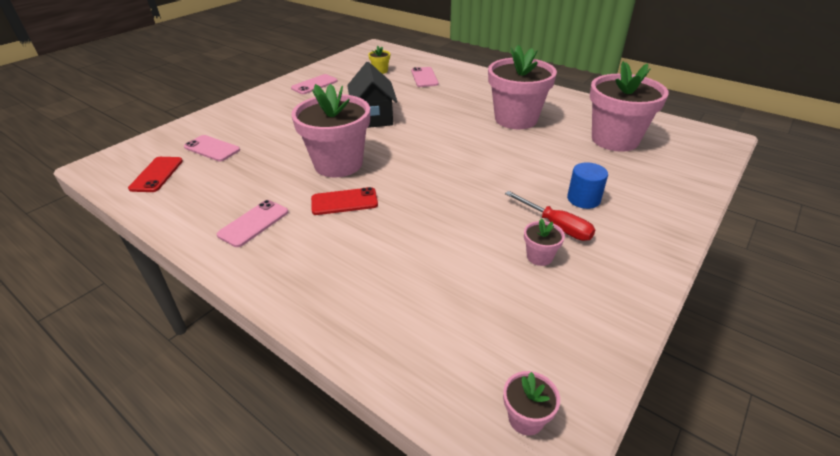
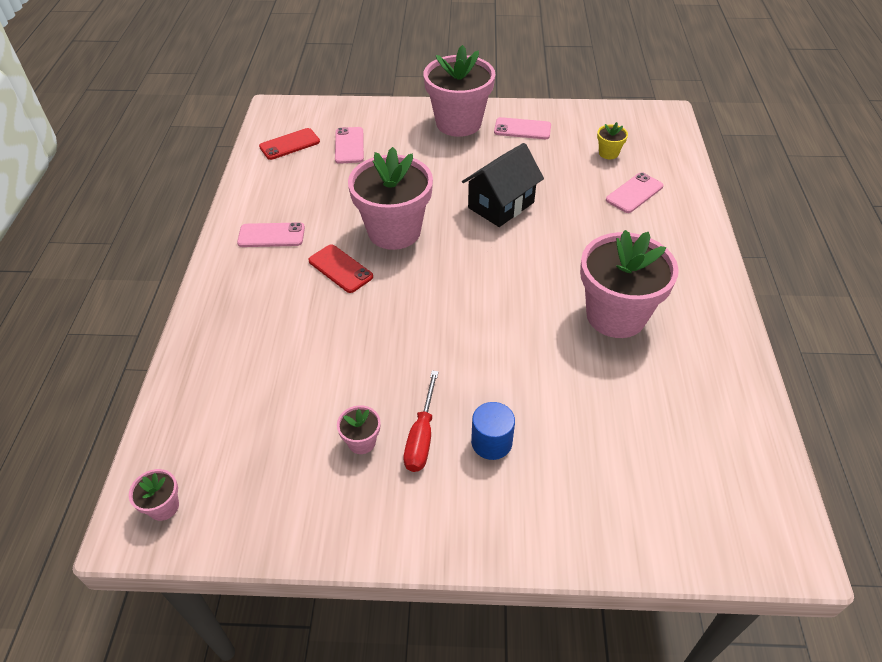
camera: 55 degrees right, 10 degrees up
(615, 140) = (660, 428): pink flower pot -> pink flower pot (458, 123)

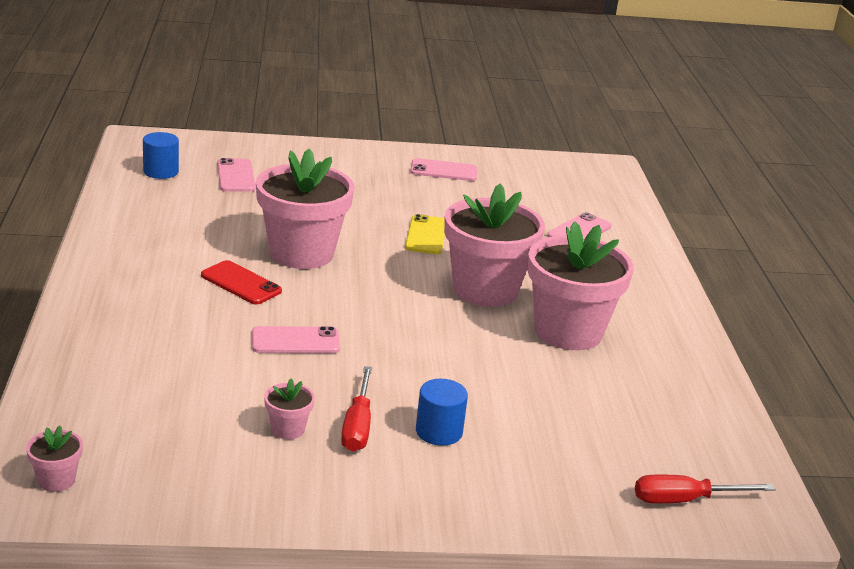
camera: 10 degrees left, 20 degrees down
(271, 235) = (151, 251): pink phone -> pink phone (295, 341)
(289, 144) = (161, 171): red phone -> blue cylinder
(458, 123) = (367, 162): pink flower pot -> pink flower pot (485, 290)
(501, 205) = (426, 235): black house -> yellow phone
(608, 153) = (546, 196): yellow flower pot -> none
(709, 527) = (685, 500): none -> red screwdriver

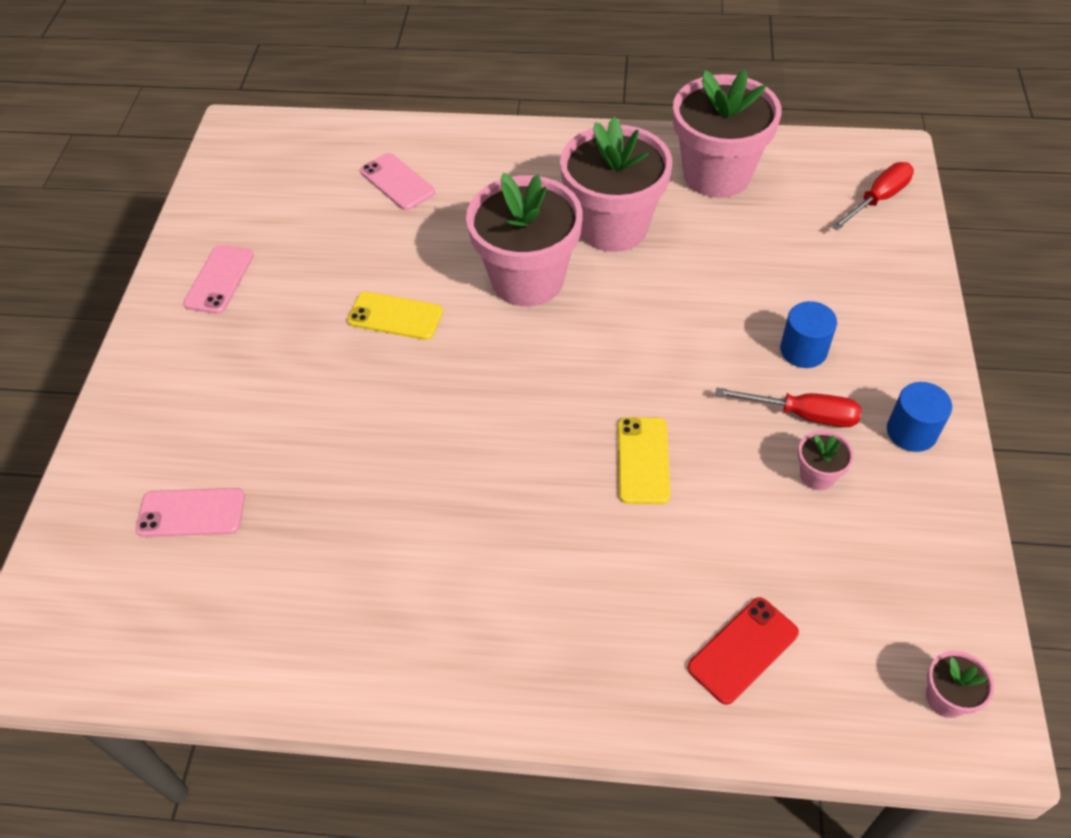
camera: 75 degrees left, 25 degrees up
(161, 171) = (157, 613): blue cylinder -> blue cylinder (911, 432)
(241, 283) = (508, 512): red phone -> red phone (743, 650)
(295, 341) = (643, 460): pink phone -> yellow phone
(301, 253) = (433, 444): pink flower pot -> pink flower pot (717, 174)
(685, 500) = (878, 199): red screwdriver -> red screwdriver turned 135 degrees counterclockwise

